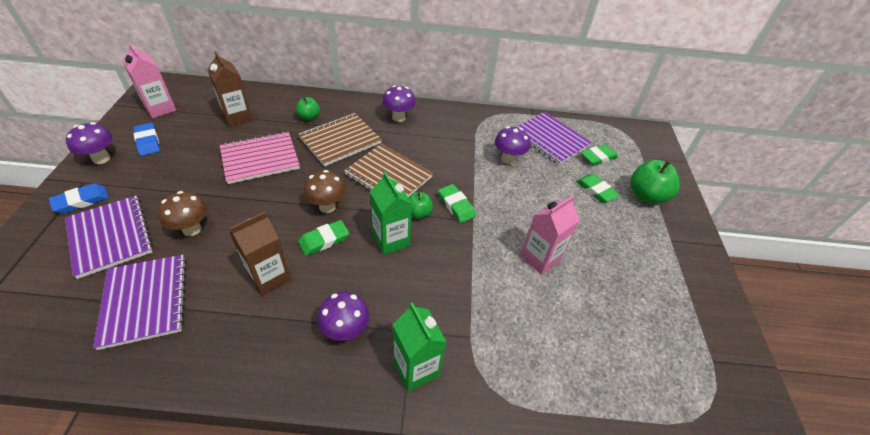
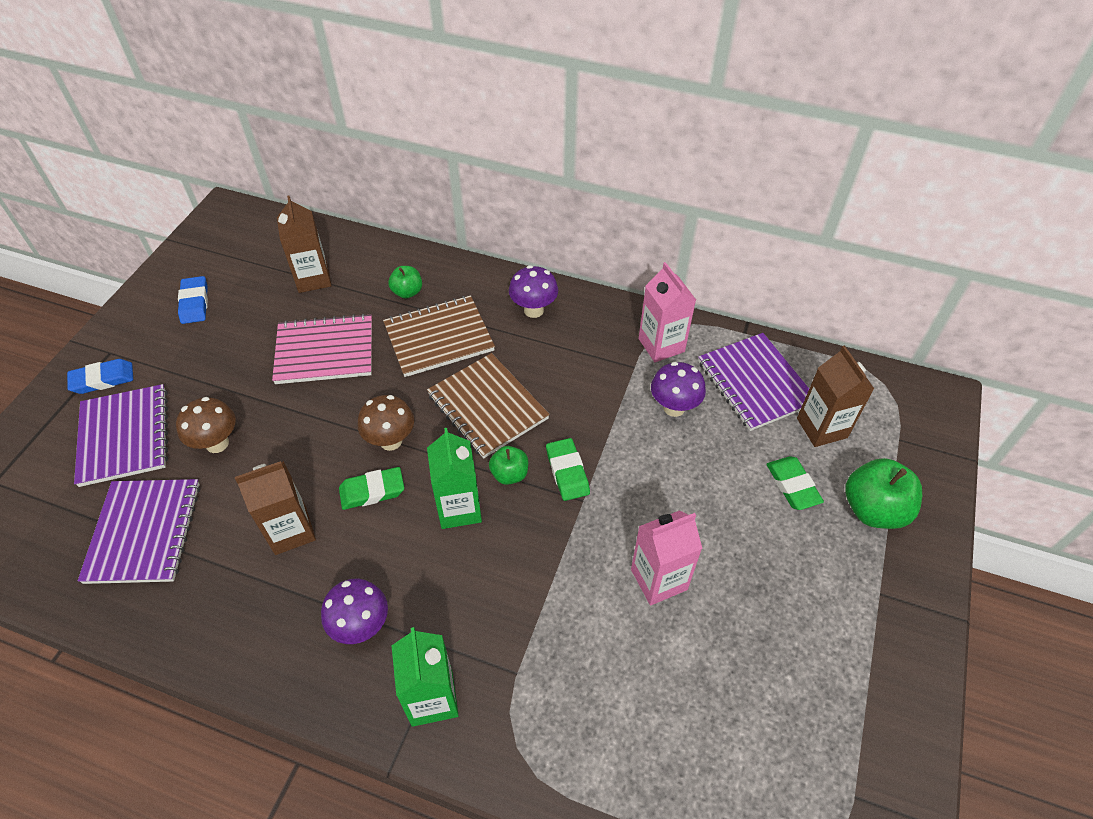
camera: 20 degrees right, 5 degrees up
(101, 158) = (136, 321): purple mushroom -> none
(160, 109) = (220, 252): pink carton -> pink carton (661, 345)
(598, 157) = (821, 428): green eraser -> brown carton

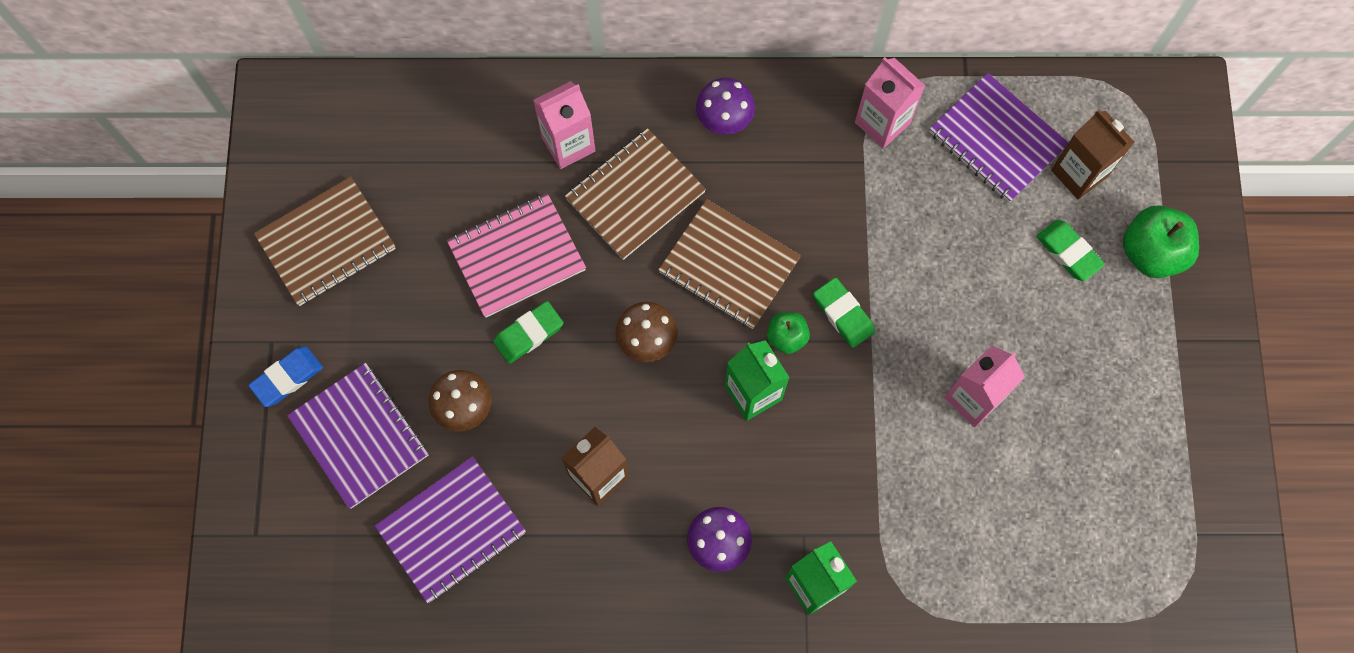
camera: 20 degrees left, 20 degrees up
(144, 532) = (452, 530): purple notebook -> purple notebook turned 75 degrees clockwise
(194, 303) = (326, 243): blue eraser -> brown notebook
(313, 279) = (447, 162): brown carton -> none
(372, 491) = (657, 405): green eraser -> green eraser (529, 334)
(407, 292) = (568, 144): green apple -> pink carton
(674, 407) = (923, 200): purple mushroom -> none

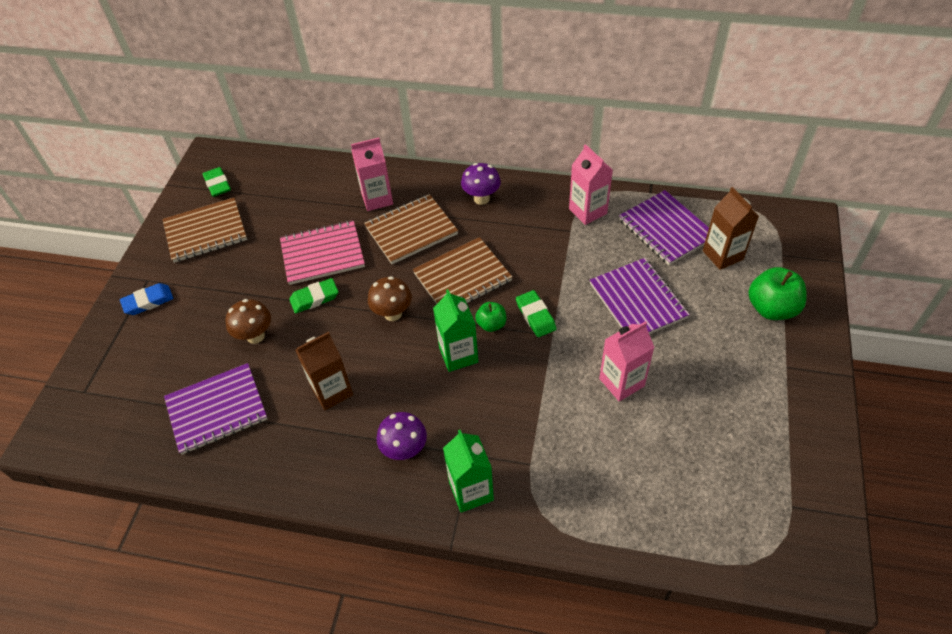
camera: 15 degrees right, 20 degrees down
(359, 436) = (179, 342): purple notebook -> purple notebook (638, 301)
(729, 266) = (462, 277): brown notebook -> brown notebook turned 75 degrees counterclockwise
(1068, 252) = (708, 300): green eraser -> green eraser (217, 184)

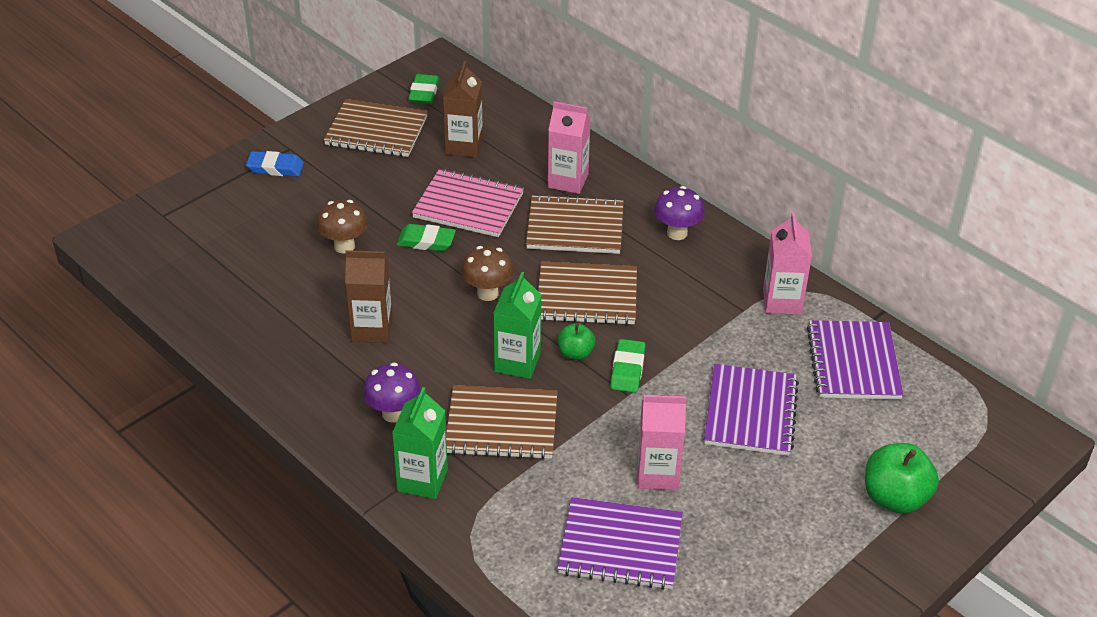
camera: 30 degrees right, 10 degrees down
(217, 410) = (259, 290): purple notebook -> purple notebook (620, 546)
(489, 411) = (501, 425): none -> brown notebook
(722, 255) = (893, 420): brown carton -> brown carton (464, 146)

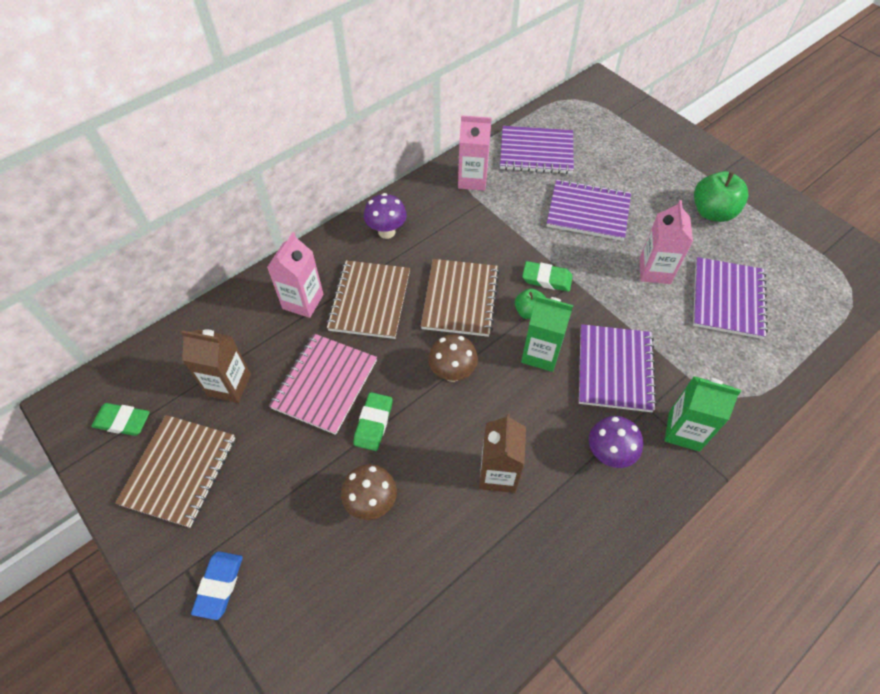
camera: 85 degrees left, 15 degrees up
(501, 425) = (615, 369): brown notebook -> purple notebook
(895, 498) = (658, 152): green apple -> green apple (712, 212)

